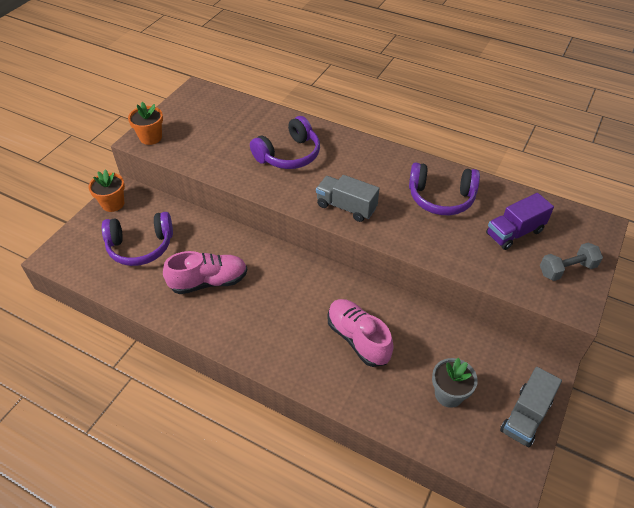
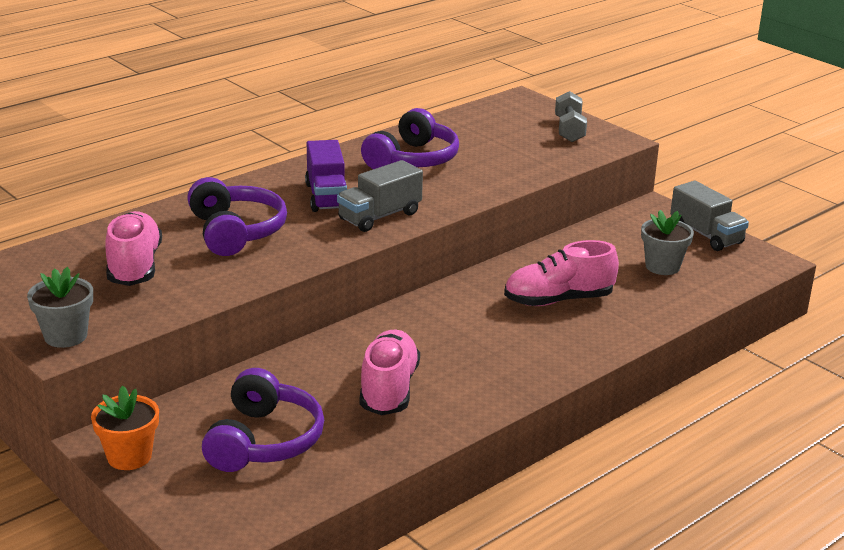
camera: 70 degrees left, 20 degrees down
(150, 137) = (65, 336): orange flower pot -> grey flower pot
(229, 133) = (134, 266): none -> pink shoe
(514, 232) = (499, 138): purple truck -> purple truck (327, 196)

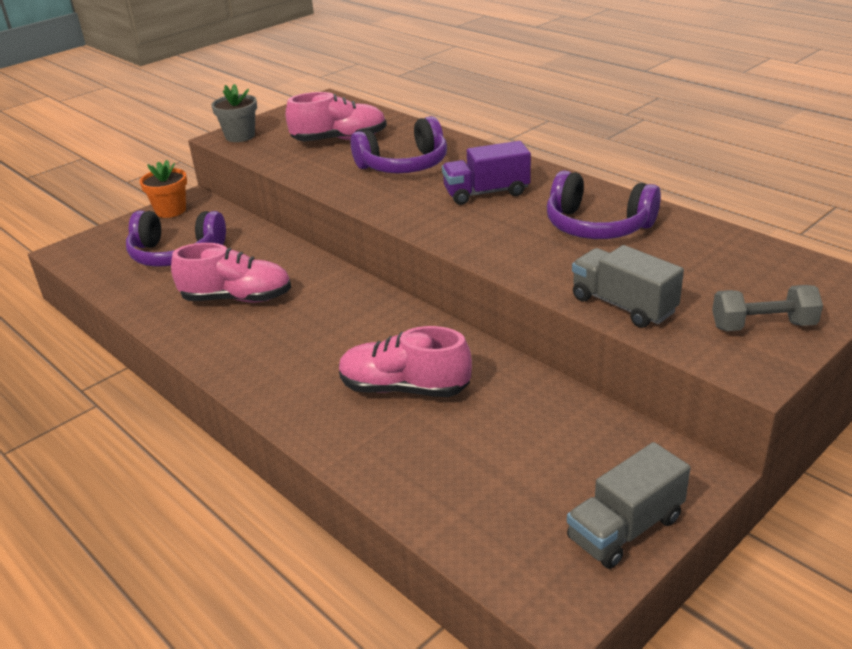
camera: 90 degrees right, 5 degrees up
(379, 216) = (450, 221): grey truck -> grey truck (623, 305)
(558, 300) = (404, 388): pink shoe -> pink shoe turned 60 degrees counterclockwise
(662, 266) = (508, 477): grey flower pot -> none

